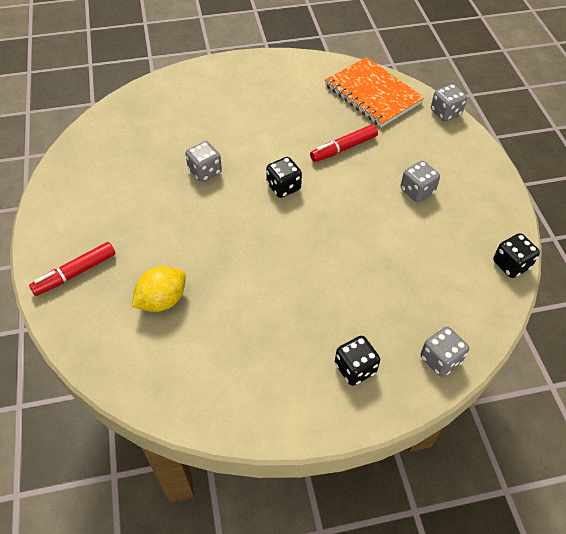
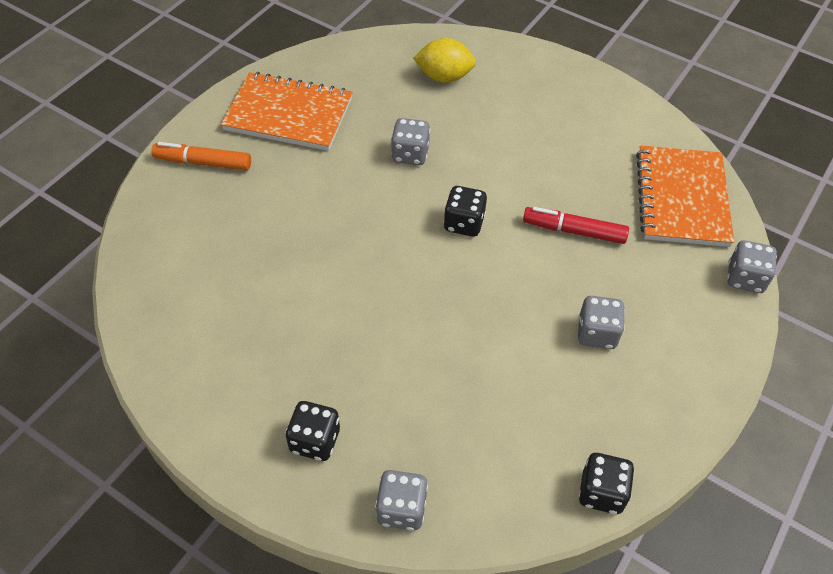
camera: 45 degrees right, 0 degrees up
(75, 273) = (203, 163): red marker -> orange marker
(96, 202) = (288, 114): none -> orange notebook
(162, 300) = (237, 239): yellow lemon -> yellow lemon (444, 77)

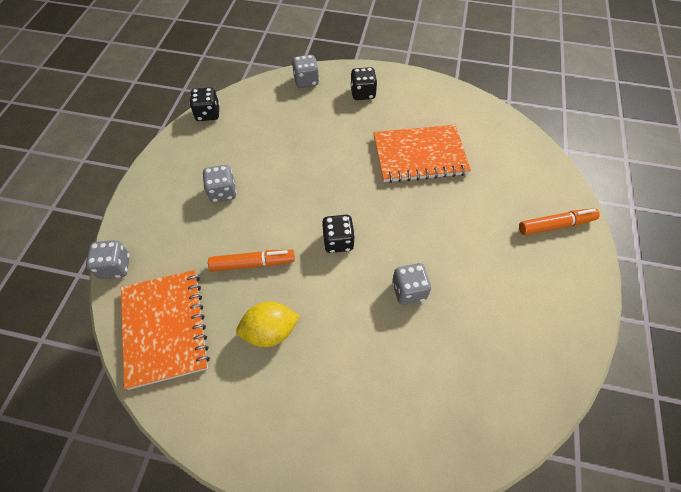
camera: 160 degrees right, 5 degrees up
(288, 114) = (532, 295): orange notebook -> orange notebook (419, 156)
(444, 77) = (426, 401): yellow lemon -> yellow lemon (270, 331)
(574, 231) = (253, 263): red marker -> orange marker

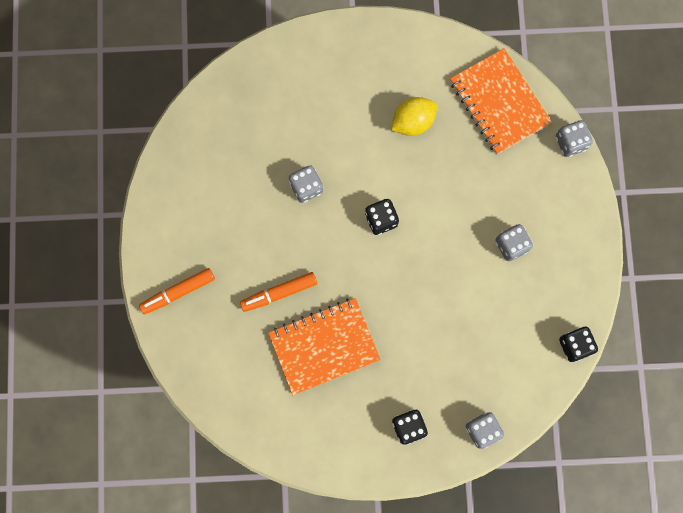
camera: 165 degrees right, 20 degrees up
(253, 263) = (451, 177): orange marker -> orange marker (279, 293)

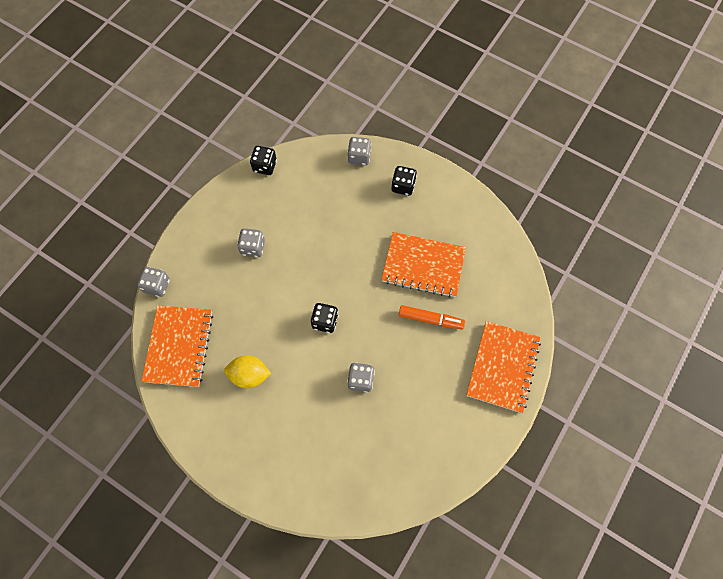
camera: 145 degrees left, 10 degrees down
(178, 292) = (503, 367): orange marker -> orange notebook

